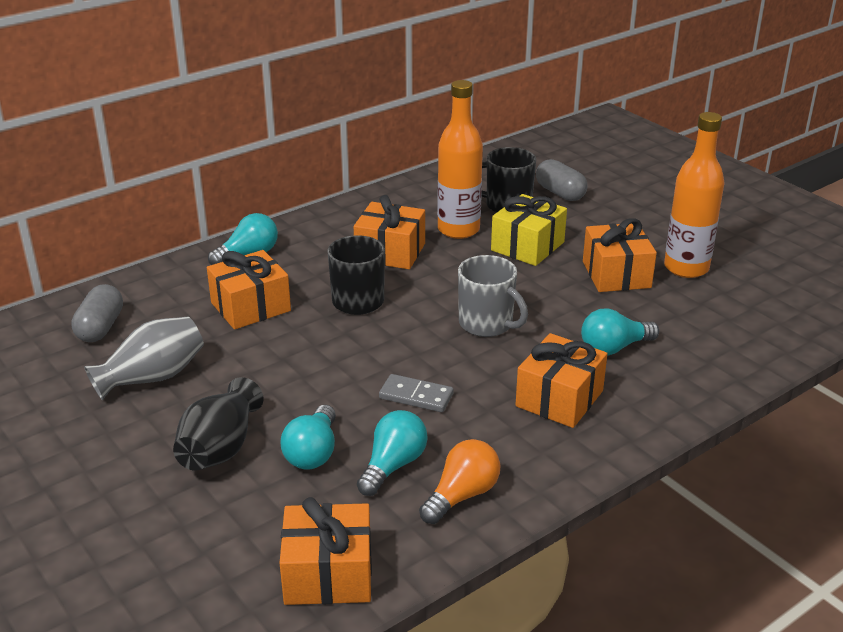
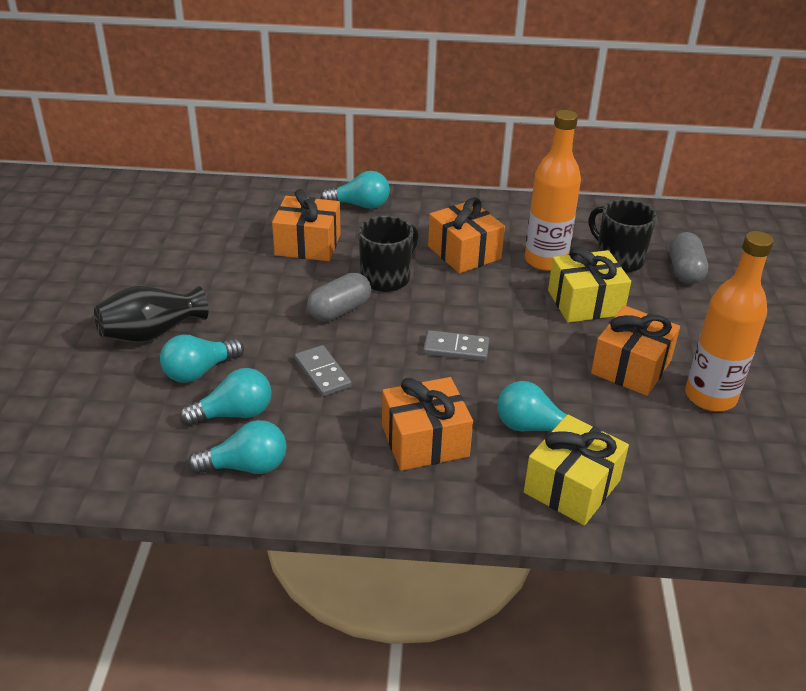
camera: 40 degrees right, 5 degrees up
(100, 327) = (199, 211): grey capsule -> grey capsule (339, 311)
(153, 377) = (182, 261): grey vase -> none
(328, 574) = (90, 460): orange gift -> none
(462, 495) = (246, 466): orange light bulb -> turquoise light bulb
(487, 324) = (456, 348): grey mug -> grey domino
(689, 370) = (572, 486): none -> yellow gift

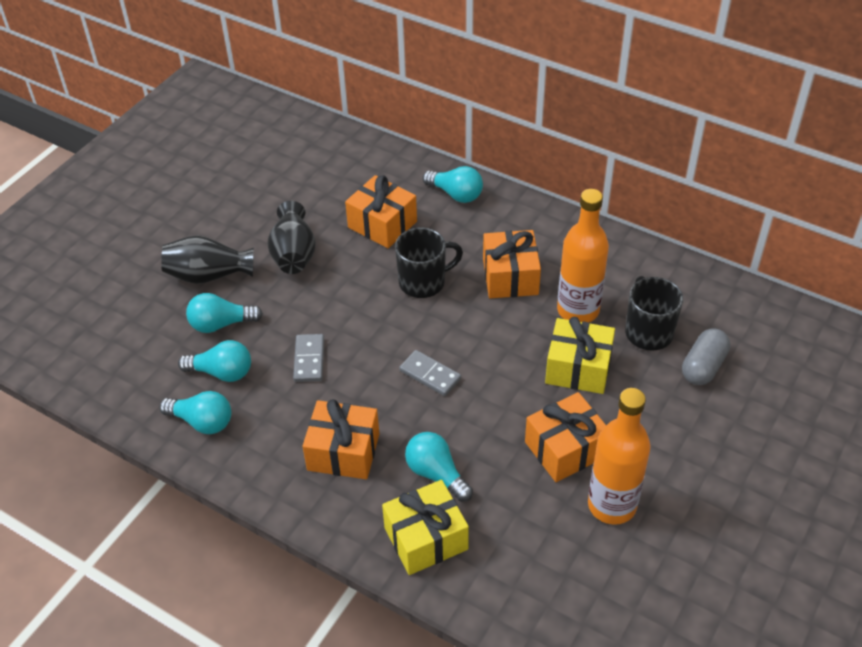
camera: 30 degrees right, 10 degrees up
(234, 291) = (294, 254): none -> black vase
(339, 311) = (362, 303): grey capsule -> none

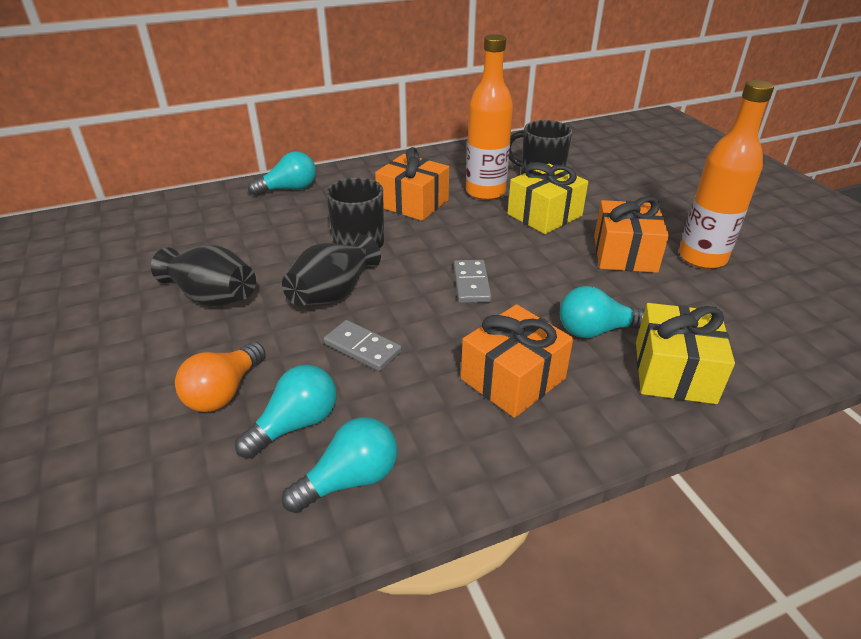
camera: 55 degrees left, 10 degrees down
(208, 275) = (140, 369): black vase -> black vase (333, 293)
(221, 324) = (224, 392): turquoise light bulb -> orange light bulb
(382, 224) = (261, 234): orange gift -> none
(430, 375) = (471, 284): grey domino -> grey domino turned 75 degrees counterclockwise
(703, 367) = (595, 172): grey capsule -> none

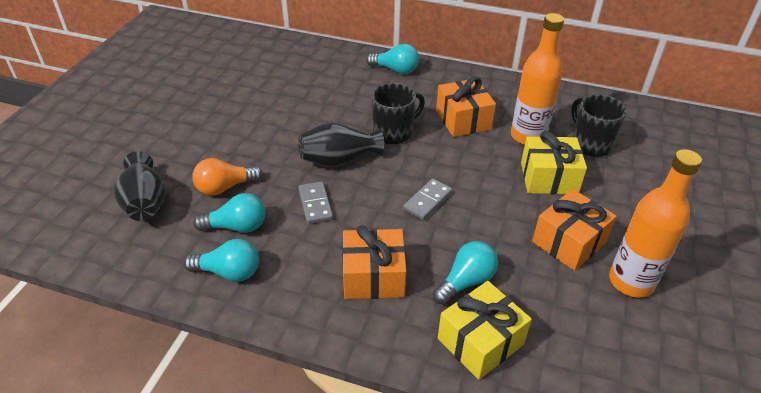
camera: 40 degrees right, 5 degrees up
(212, 297) = (275, 126): black vase -> black vase (145, 202)
(595, 330) = (466, 281): turquoise light bulb -> turquoise light bulb turned 105 degrees clockwise

